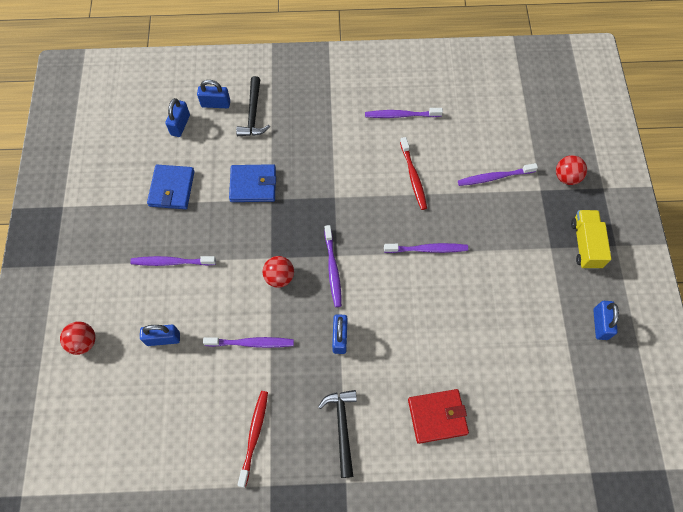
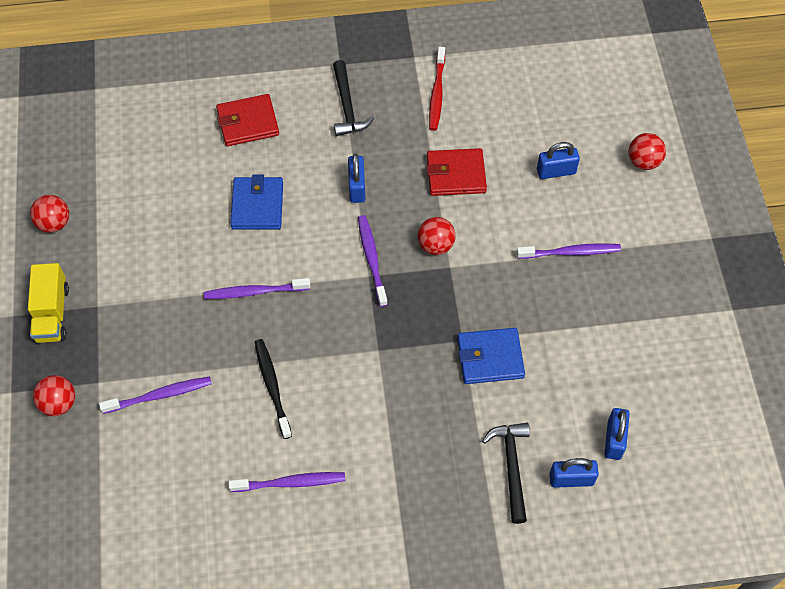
camera: 175 degrees right, 5 degrees down
(172, 188) = (598, 344): blue wallet -> blue wallet (257, 205)
(251, 343) = (456, 174): purple toothbrush -> red wallet
(413, 177) = (272, 386): red toothbrush -> black toothbrush
(600, 324) = (54, 223): blue padlock -> red ball

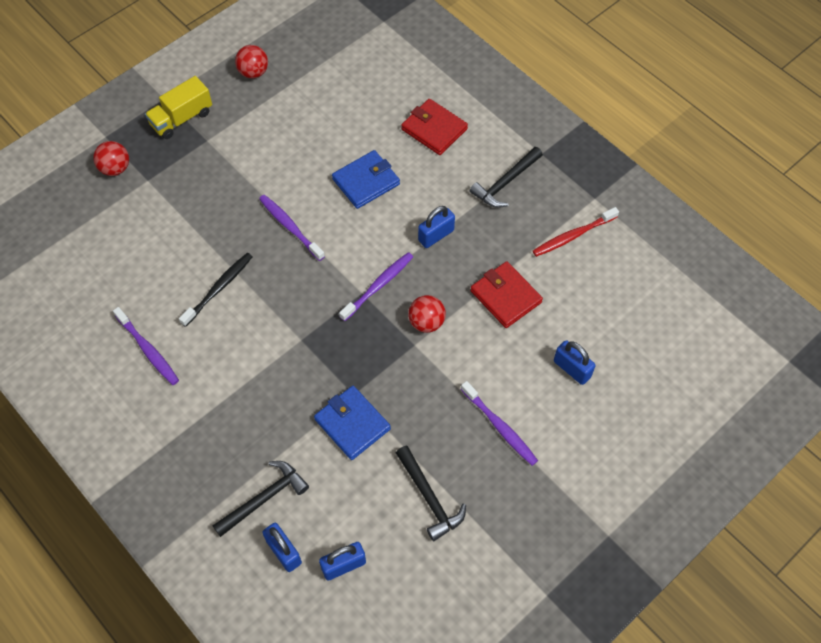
camera: 55 degrees right, 0 degrees up
(160, 395) = (162, 223): purple toothbrush -> none
(597, 341) = (429, 498): none -> black hammer
(643, 161) = (642, 433): red ball -> none

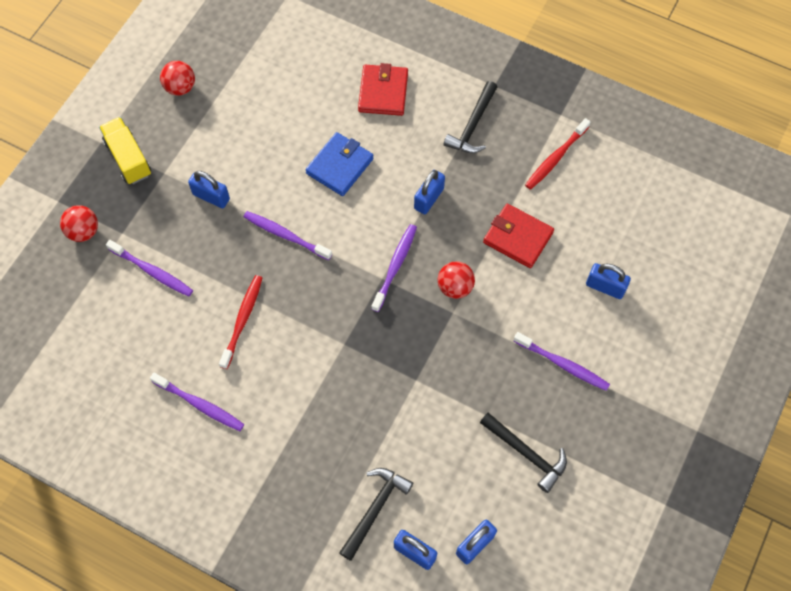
camera: 20 degrees left, 5 degrees up
(158, 221) = (152, 271): none -> purple toothbrush
(181, 118) = (128, 158): yellow truck -> yellow truck turned 120 degrees clockwise
(219, 288) = (242, 320): black toothbrush -> red toothbrush
(239, 173) = (211, 197): none -> blue padlock
(352, 424) = (427, 409): blue wallet -> none
(434, 129) = (383, 92): red wallet -> red wallet turned 75 degrees clockwise

